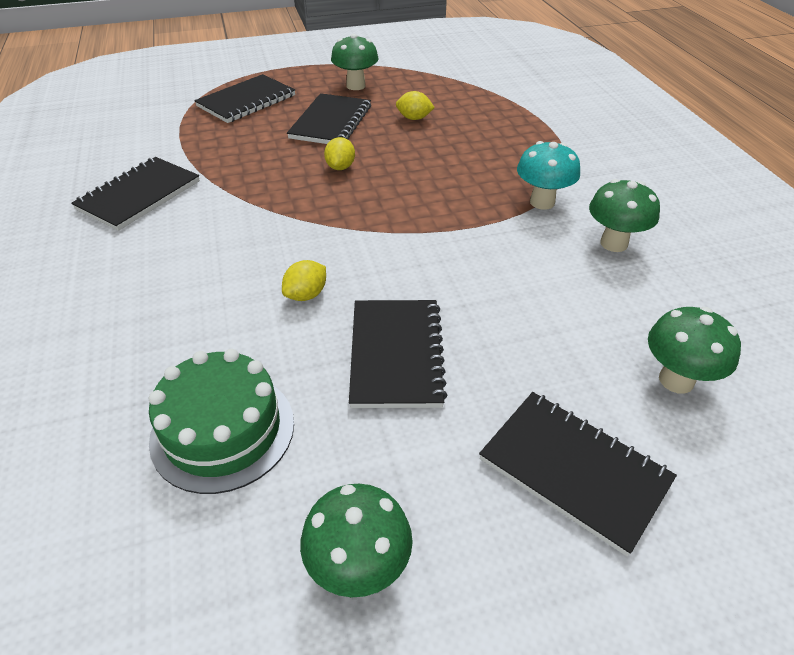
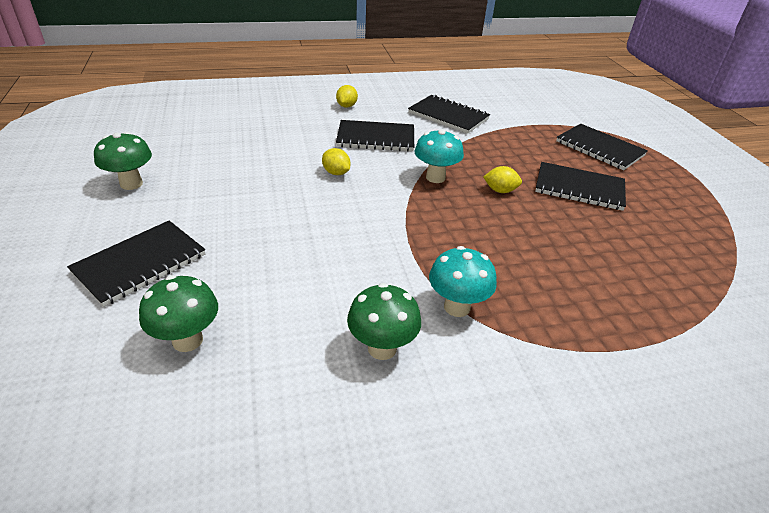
camera: 90 degrees right, 5 degrees down
(223, 430) = (235, 149): green cake -> none
(314, 209) = (435, 177): none -> turquoise mushroom
(356, 86) = (665, 205): green mushroom -> none
(396, 354) = (269, 203): black notebook -> black notebook (376, 138)
(414, 118) = (609, 237): yellow lemon -> yellow lemon (346, 106)

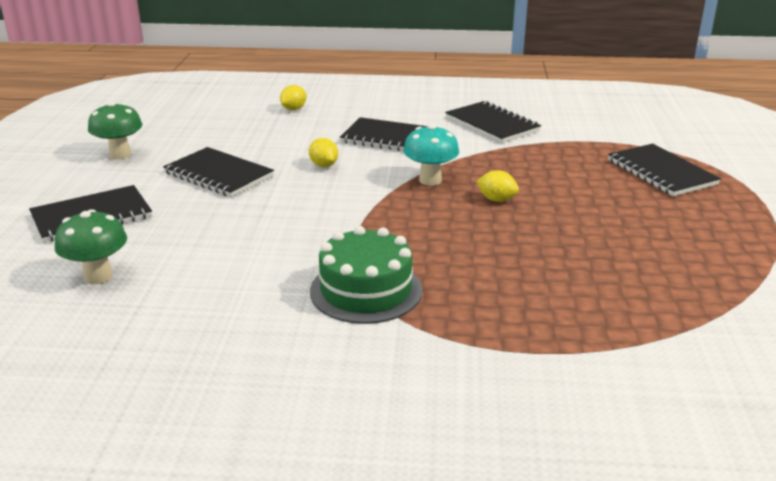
camera: 20 degrees right, 10 degrees down
(346, 106) = (379, 106): yellow lemon -> yellow lemon (293, 109)
(382, 348) = (266, 309): green mushroom -> none
(457, 307) = (366, 290): turquoise mushroom -> green cake
(579, 188) = (597, 208): black notebook -> black notebook (218, 175)

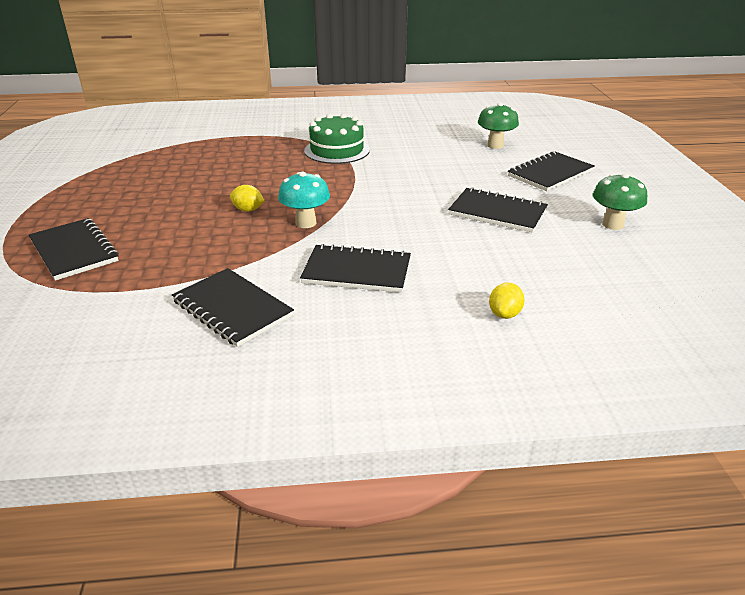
camera: 170 degrees right, 5 degrees up
(324, 165) = (410, 230): yellow lemon -> none

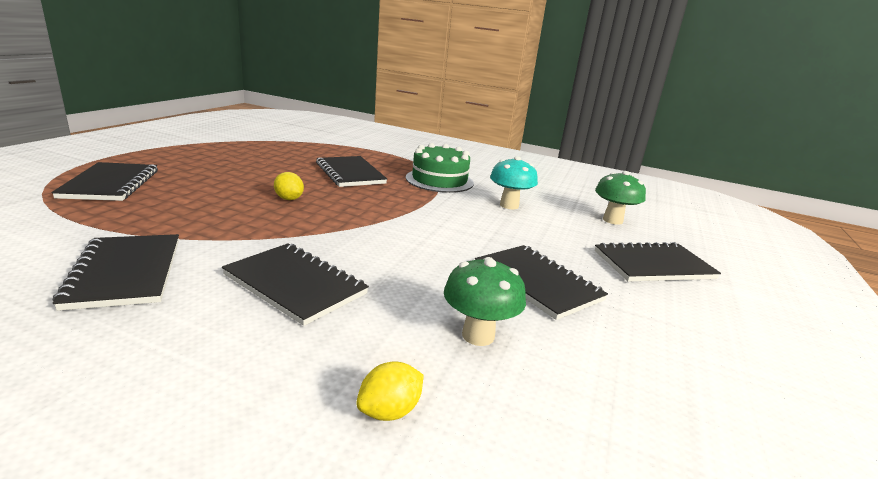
camera: 25 degrees right, 10 degrees down
(258, 168) = (350, 173): none -> black notebook
(306, 223) = (319, 225): turquoise mushroom -> turquoise mushroom (509, 205)
(612, 224) = (688, 352): green mushroom -> green mushroom (478, 335)

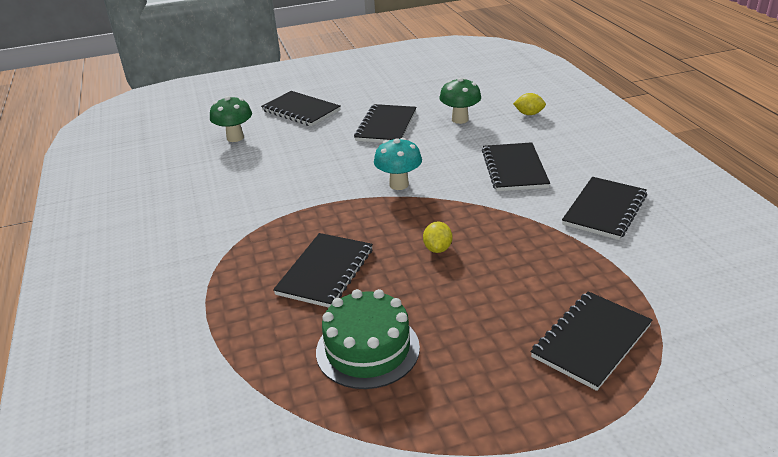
camera: 125 degrees left, 10 degrees up
(439, 180) = (259, 226): green cake -> green cake (367, 349)
(509, 205) = (272, 175): turquoise mushroom -> turquoise mushroom (399, 184)

